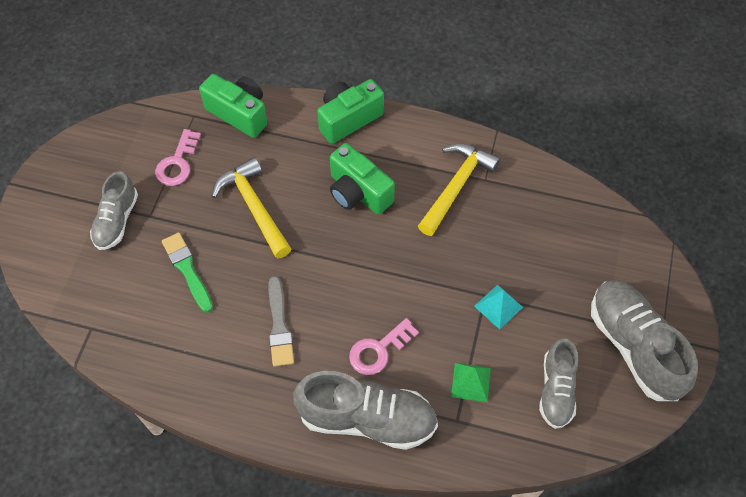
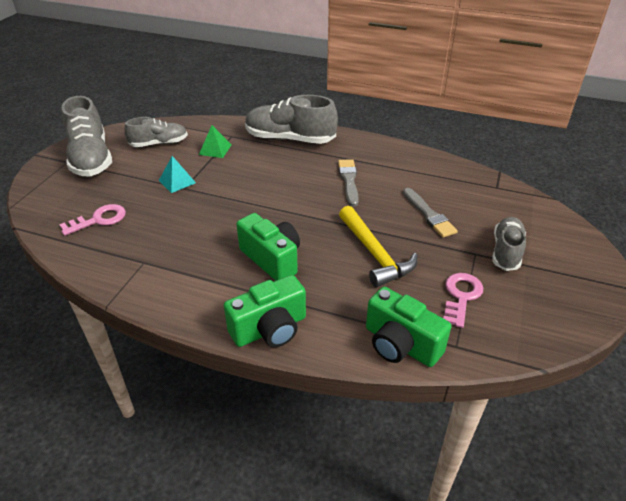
camera: 175 degrees left, 20 degrees down
(187, 269) = (429, 215): green brush -> grey brush
(378, 350) = (275, 165): pink key -> pink key (99, 219)
(456, 186) = (174, 258): yellow hammer -> none
(556, 390) = (159, 144): grey shoe -> grey shoe turned 60 degrees clockwise

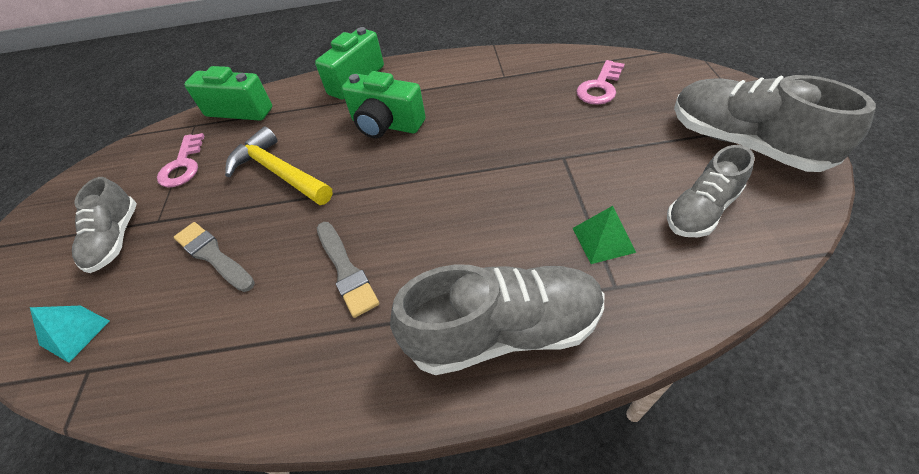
camera: 160 degrees right, 10 degrees up
(177, 181) = (583, 161): turquoise pyramid -> turquoise pyramid (75, 332)

